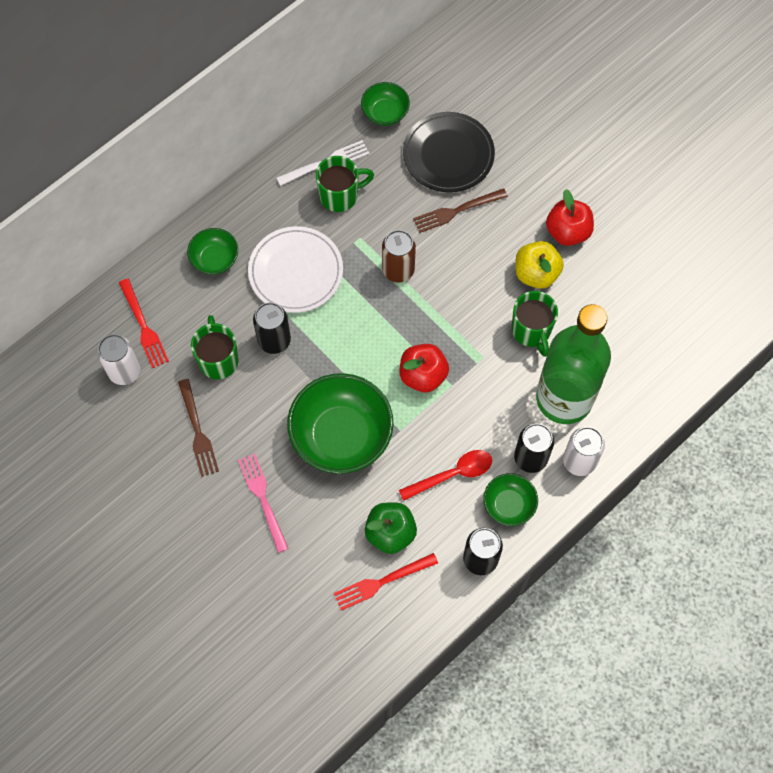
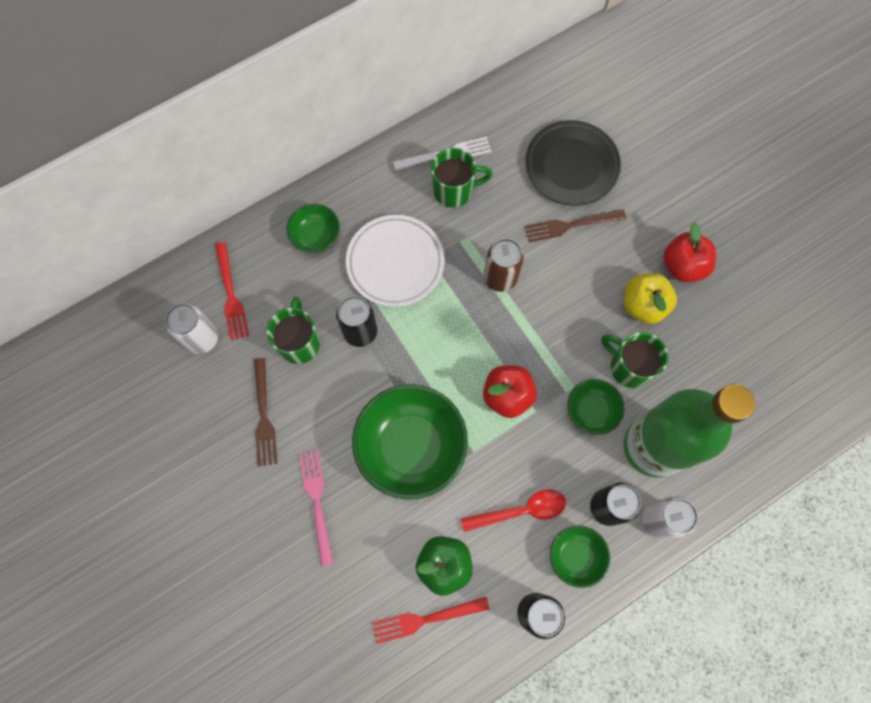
camera: 10 degrees right, 5 degrees up
(385, 113) = (514, 112): green bowl -> green bowl (591, 410)
(531, 331) = (629, 367): green mug -> green mug turned 135 degrees clockwise

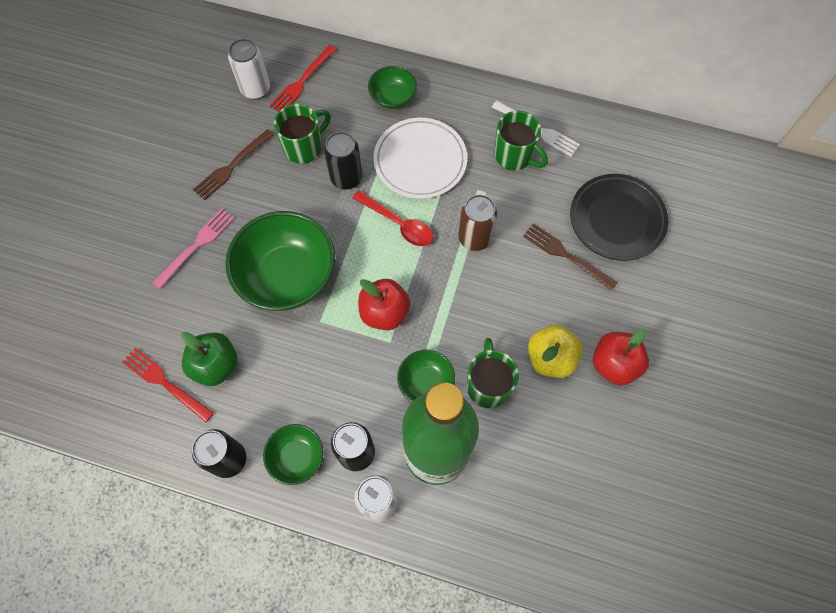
camera: 50 degrees right, 5 degrees down
(521, 510) = (301, 389): red spoon -> red spoon (398, 224)

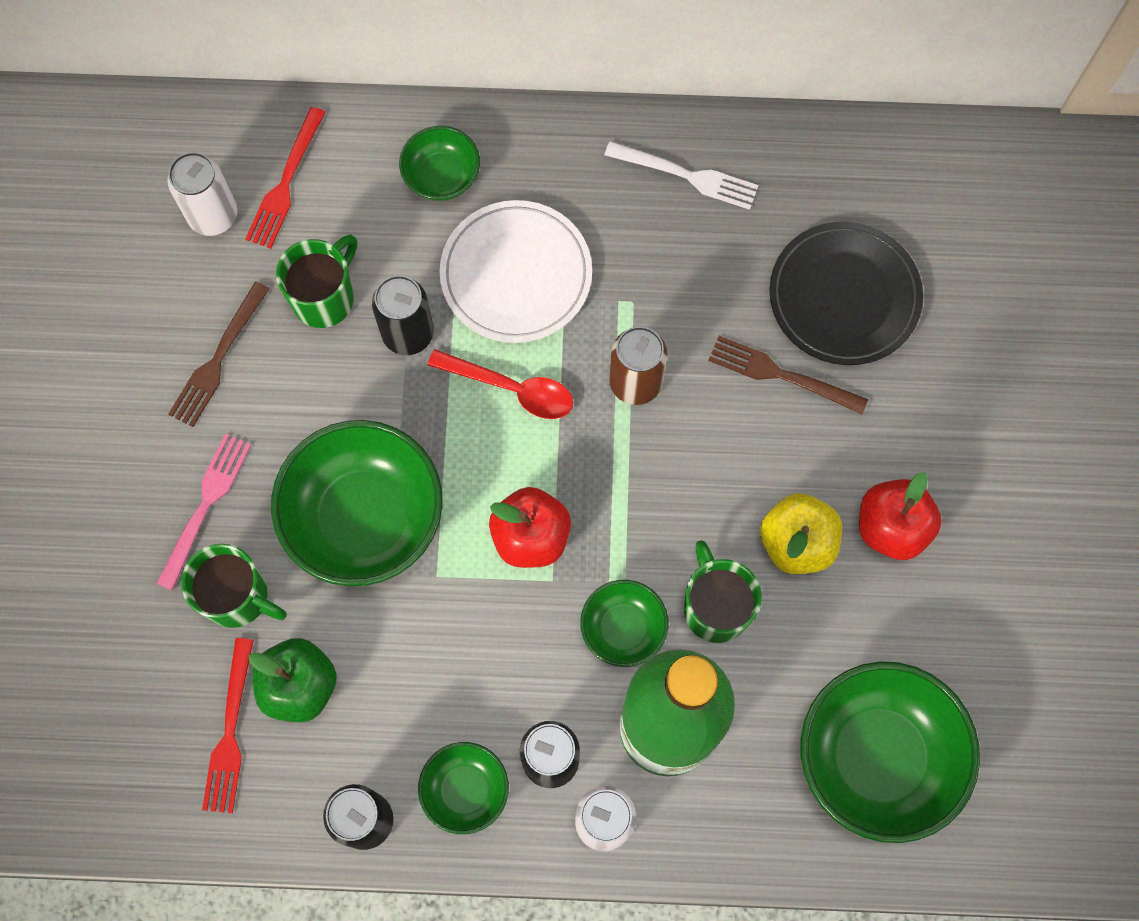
camera: 15 degrees left, 5 degrees up
(164, 383) = (230, 733): red fork -> red fork turned 105 degrees counterclockwise
(514, 156) = (662, 230): green mug -> green mug (238, 597)
(569, 509) = (877, 757): none -> green bowl

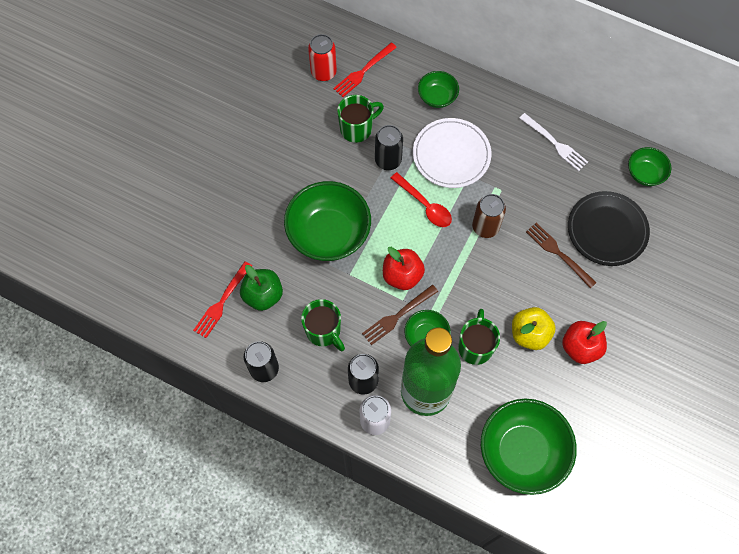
camera: 25 degrees right, 5 degrees down
(205, 505) = (259, 197): pink fork -> none
(213, 215) = (323, 72): white can -> red can
(218, 359) = (295, 136): brown fork -> brown fork (397, 316)
(238, 597) = (254, 244): green mug -> green mug (324, 331)
(465, 790) = (317, 376): green bowl -> green bowl (645, 173)

